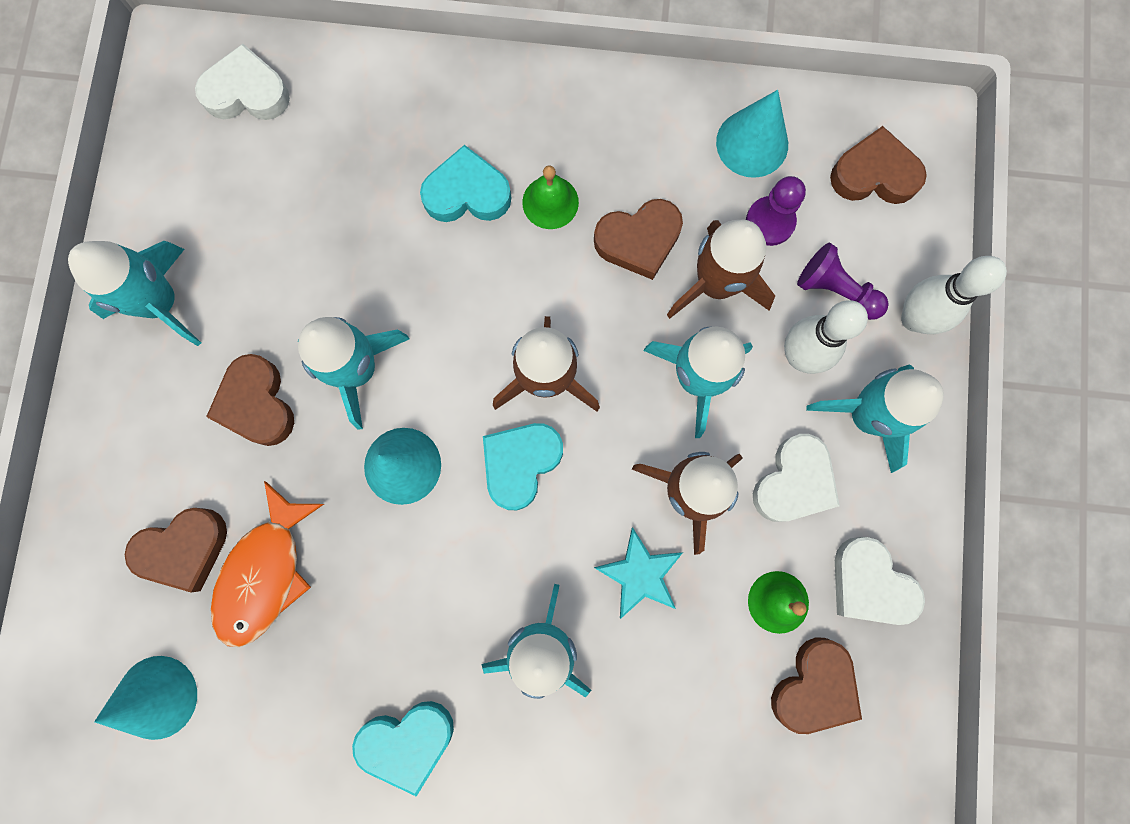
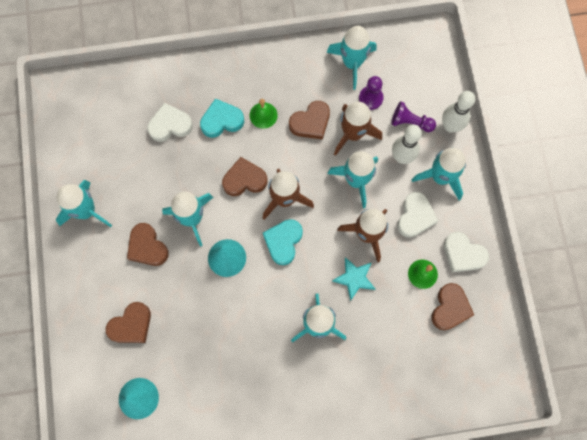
camera: 15 degrees left, 5 degrees down
(247, 92) = (99, 99): white heart -> white heart (170, 125)
(265, 573) = (174, 326): orange fish -> none
(407, 742) = (266, 386): turquoise heart -> none
(752, 143) = (352, 63): turquoise cone -> turquoise rocket
(874, 174) = (414, 63): brown heart -> brown heart (244, 180)

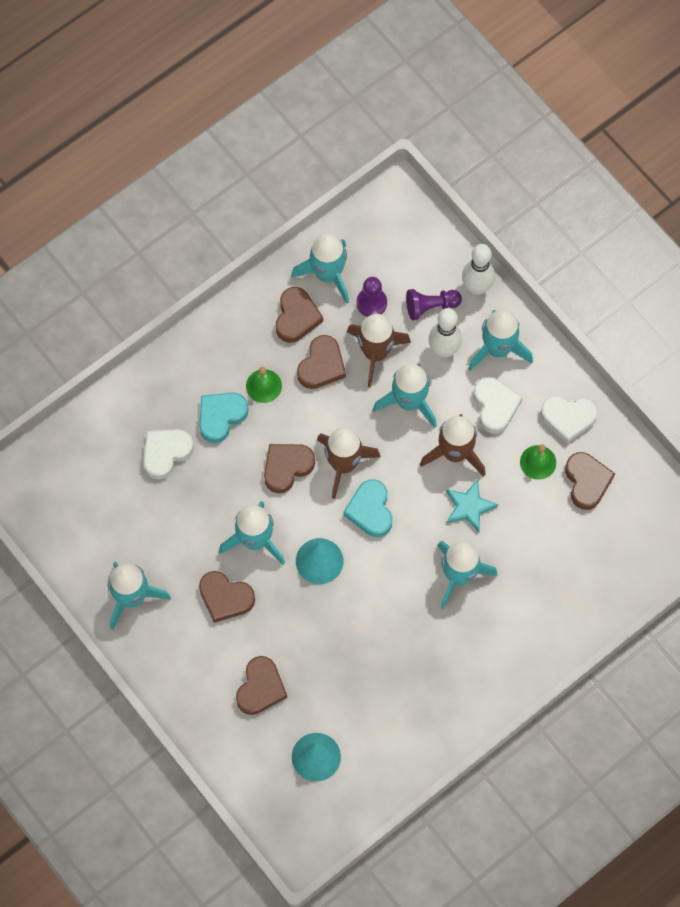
camera: 30 degrees left, 5 degrees down
(313, 81) = (296, 317): none -> brown heart

